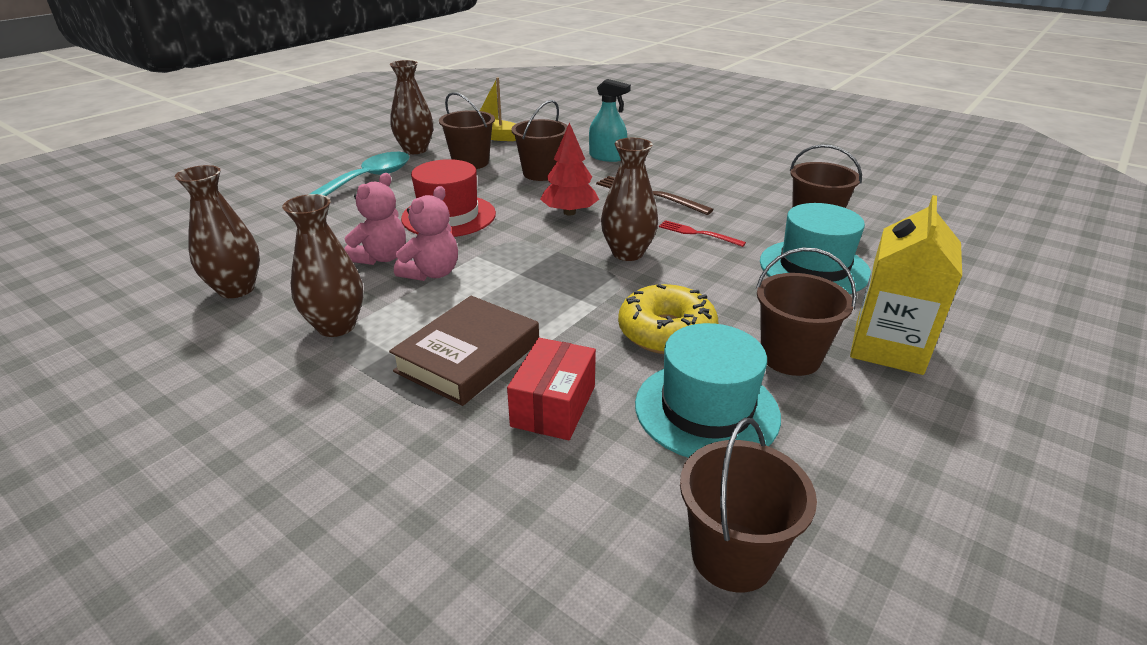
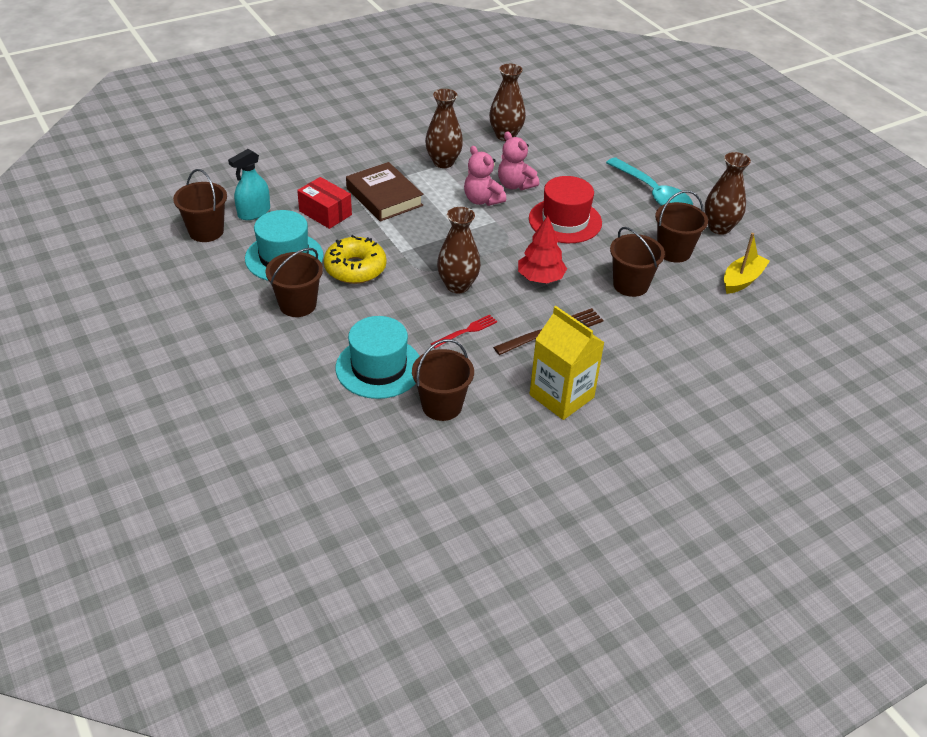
camera: 110 degrees right, 10 degrees up
(607, 157) = (656, 337): turquoise spray bottle -> turquoise spray bottle (254, 212)
(888, 347) = (274, 349): yellow carton -> yellow carton (561, 396)

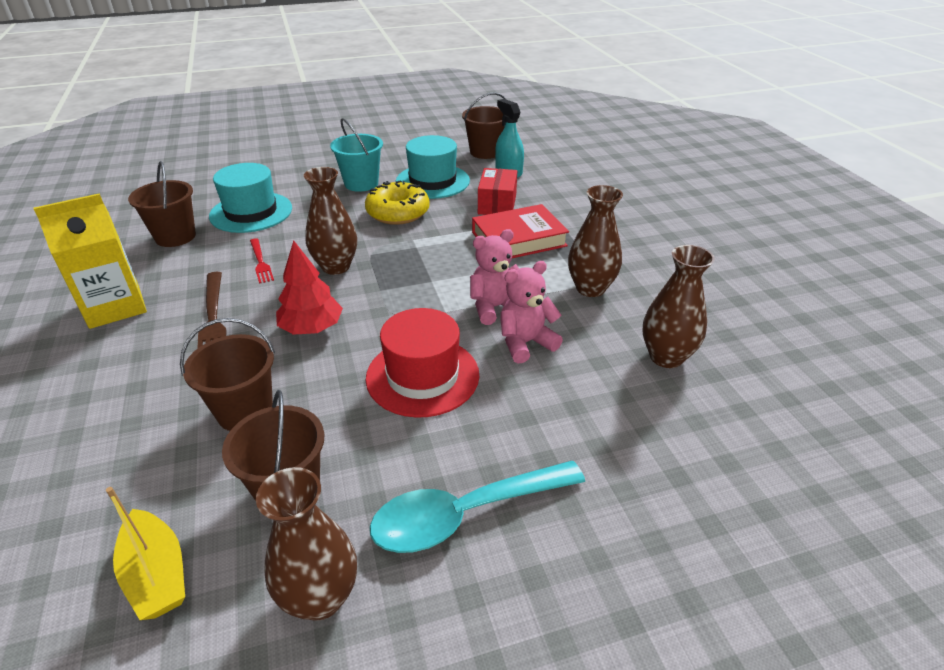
camera: 105 degrees right, 5 degrees down
(297, 305) = (361, 183): brown bucket -> turquoise bucket
(325, 213) = (497, 204): red box -> red box turned 45 degrees counterclockwise
(384, 197) = (518, 239): brown book -> red book

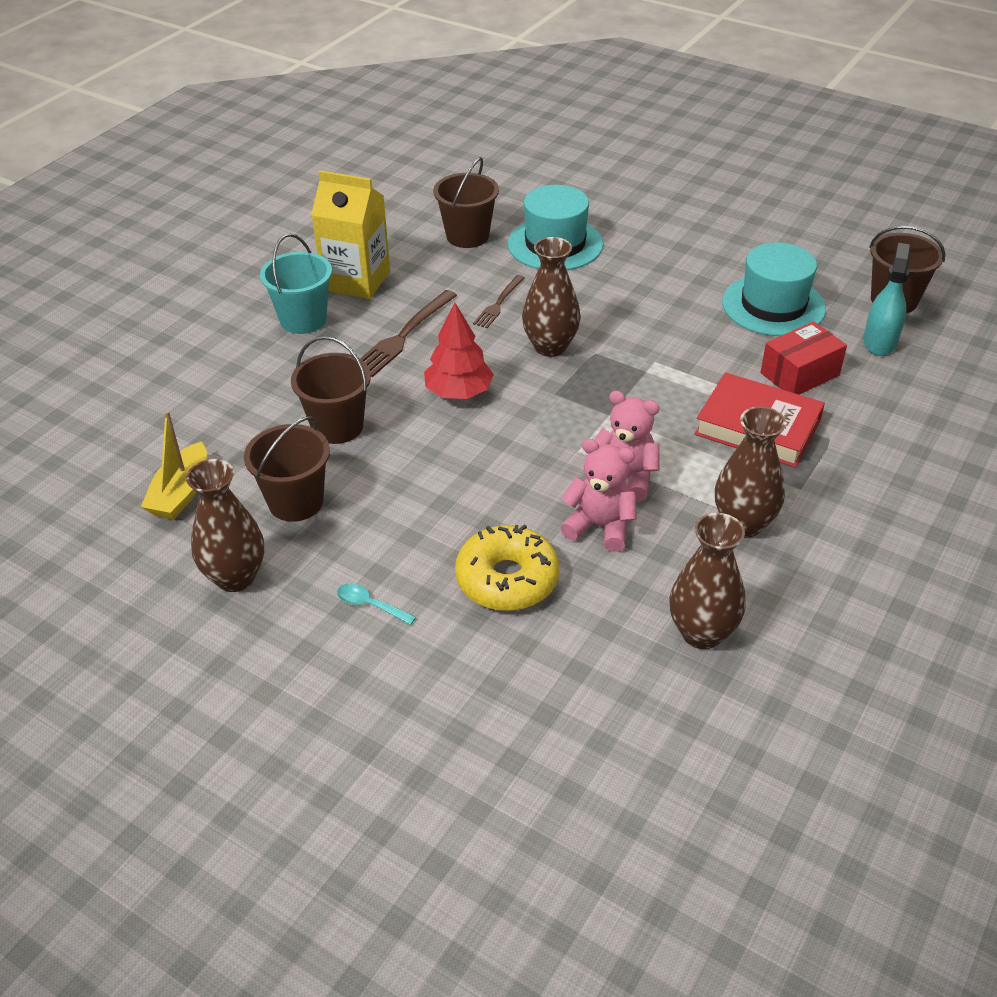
camera: 50 degrees right, 5 degrees up
(260, 262) = (498, 303): red fork -> brown fork
(361, 183) = (696, 267): turquoise bucket -> turquoise bucket (303, 320)
(398, 212) = (683, 323): yellow donut -> yellow donut (507, 579)
(422, 376) = (481, 491): red hat -> none
(465, 514) = (370, 605): turquoise spoon -> turquoise spoon, size x0.41

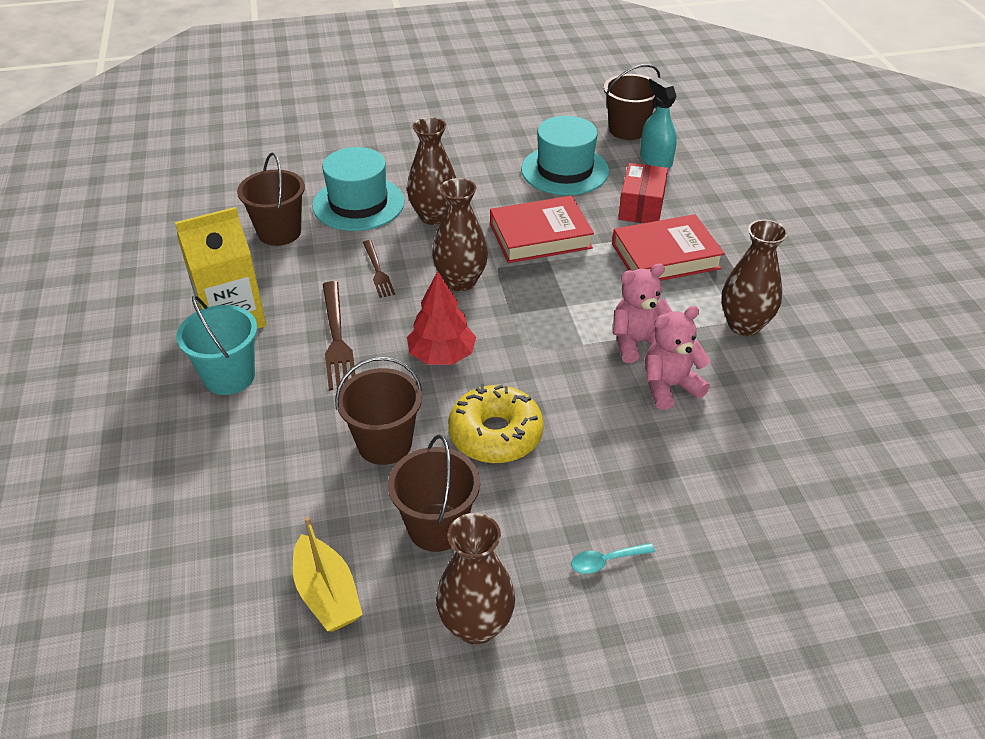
camera: 45 degrees left, 0 degrees up
(507, 579) = (666, 467): yellow donut -> yellow donut (495, 434)
(668, 348) = (540, 236): none -> red book
(702, 633) = (820, 412): brown vase -> brown vase (434, 216)

